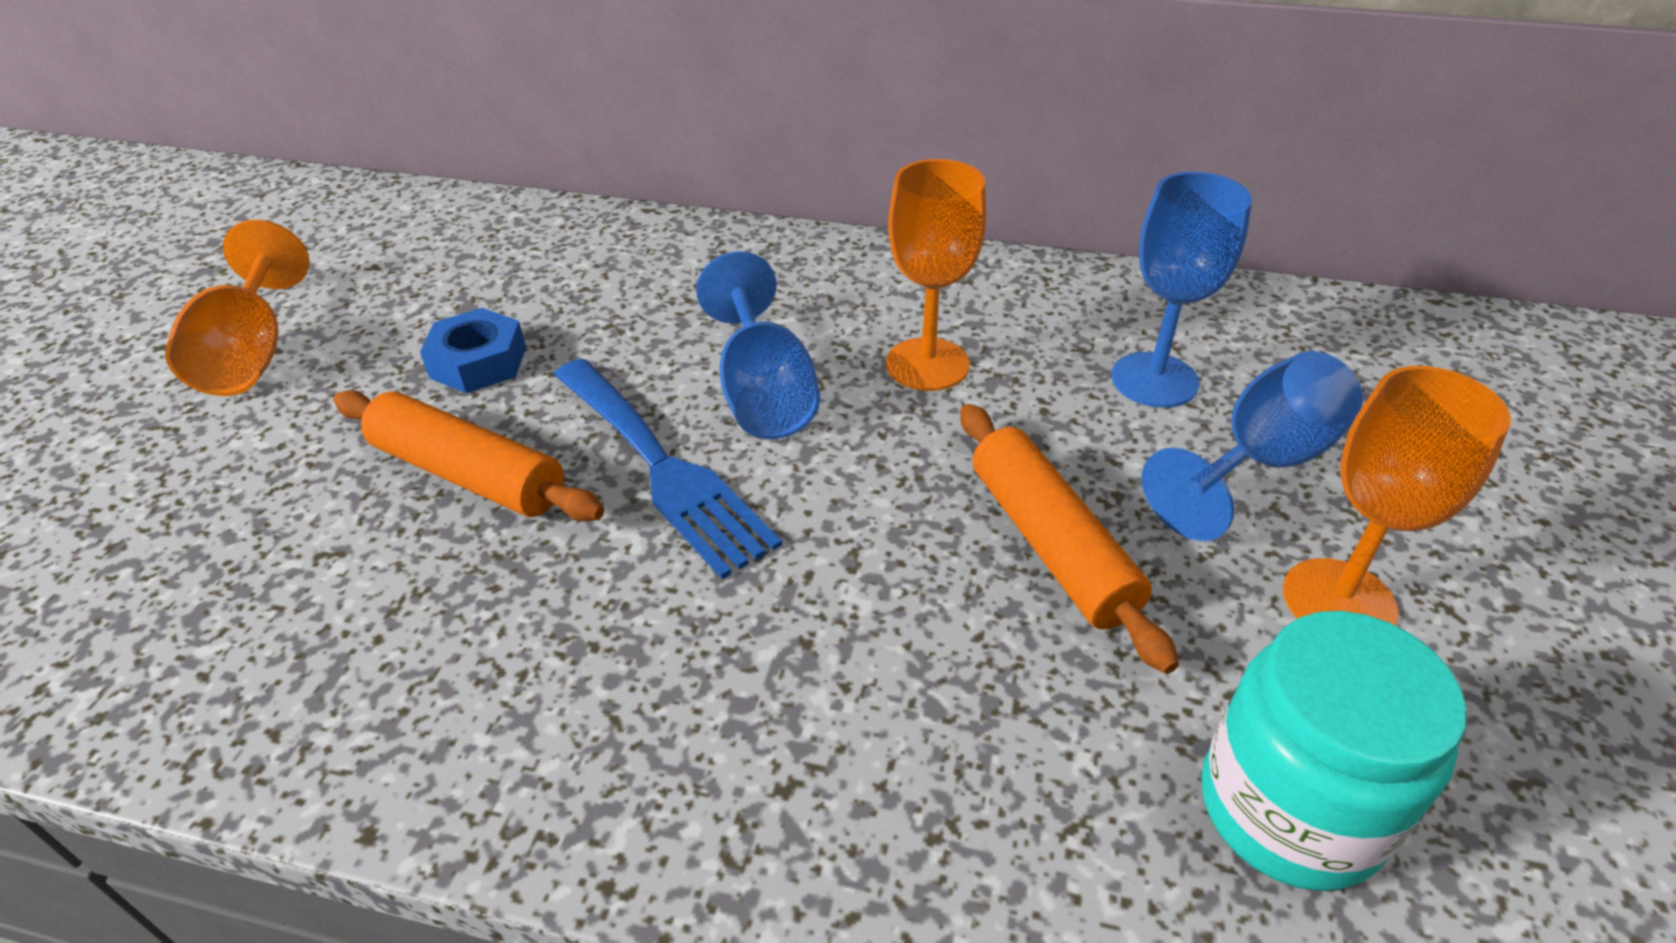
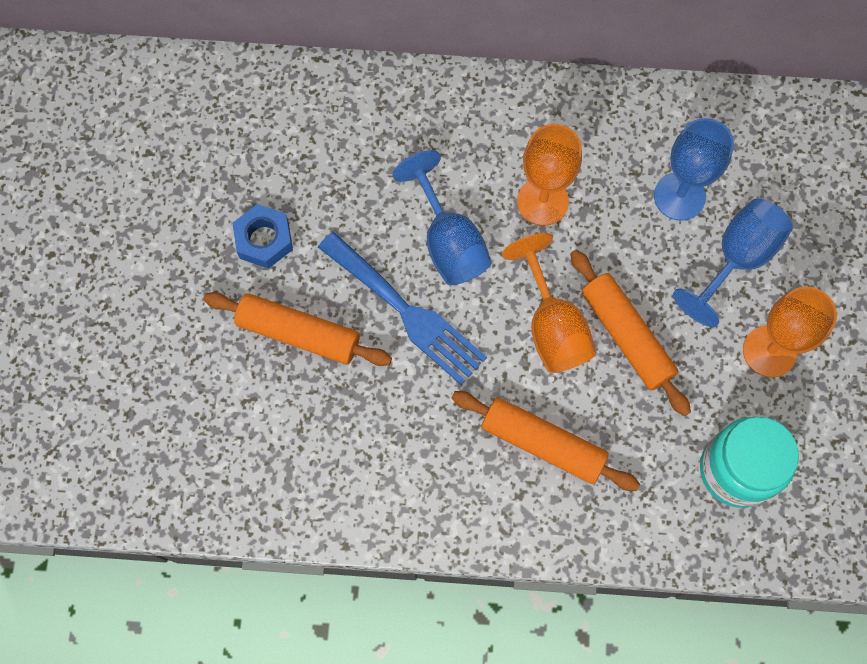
camera: 10 degrees left, 30 degrees up
(252, 354) = (115, 253): orange goblet -> orange goblet (552, 326)
(857, 697) = (543, 444): none -> orange rolling pin

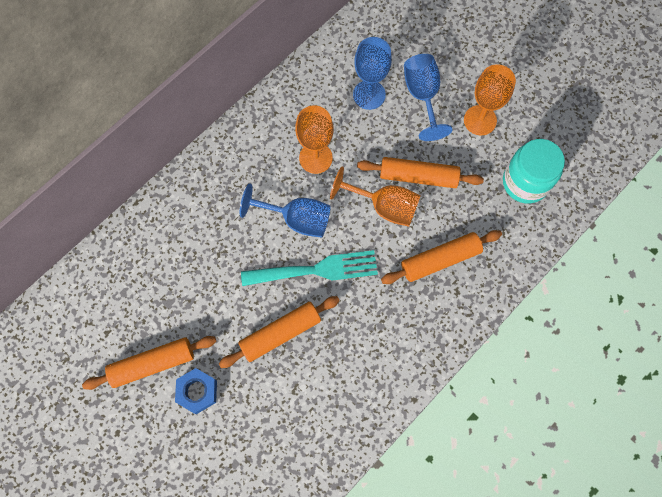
camera: 50 degrees left, 0 degrees up
(153, 227) = (152, 363): none -> orange rolling pin
(264, 240) = (213, 310): blue nut -> blue nut (197, 391)
(407, 312) = (316, 270): blue fork -> turquoise fork

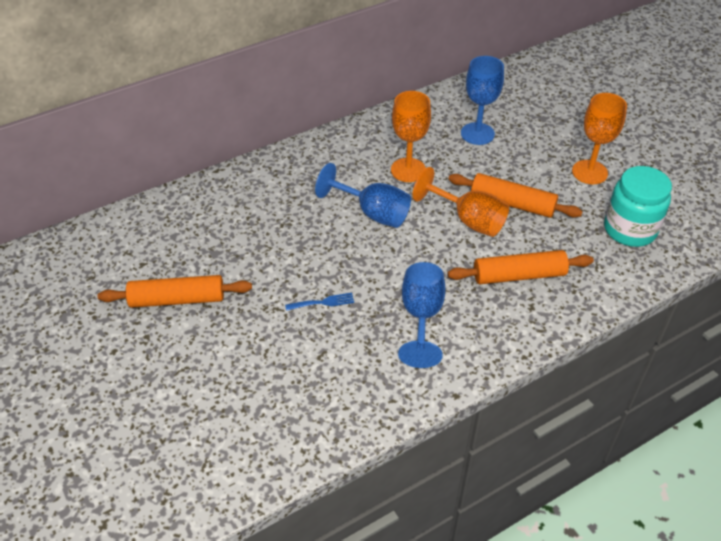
camera: 15 degrees right, 25 degrees down
(197, 391) = (214, 333): blue nut -> none
(280, 333) = (323, 302): orange rolling pin -> blue fork
(316, 270) = (380, 257): turquoise fork -> none
(422, 96) = (532, 144): blue goblet -> blue goblet (421, 316)

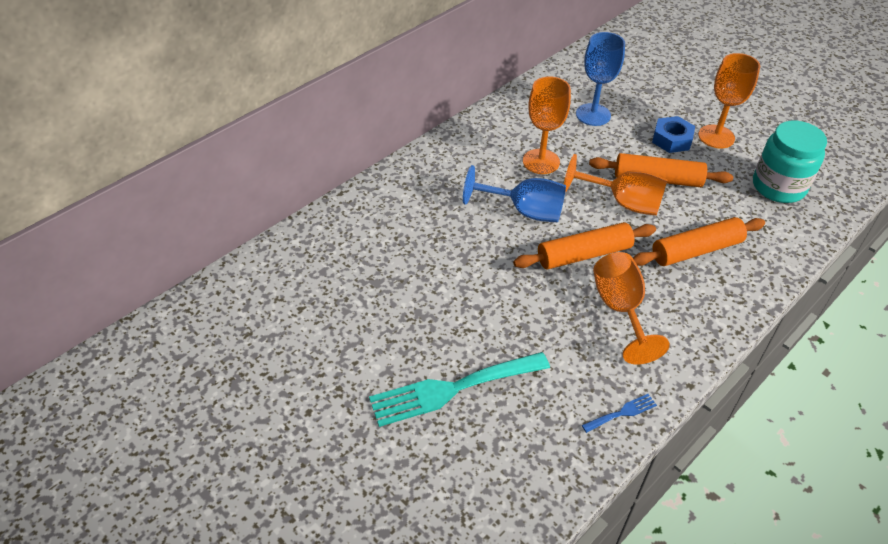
camera: 15 degrees left, 0 degrees up
(177, 299) = (356, 340): orange rolling pin -> orange rolling pin (583, 254)
(241, 356) = (452, 389): none -> turquoise fork
(323, 302) = (514, 314): blue fork -> blue fork (622, 413)
(421, 316) = (620, 309): blue goblet -> orange goblet
(544, 168) = (672, 139): none -> blue nut

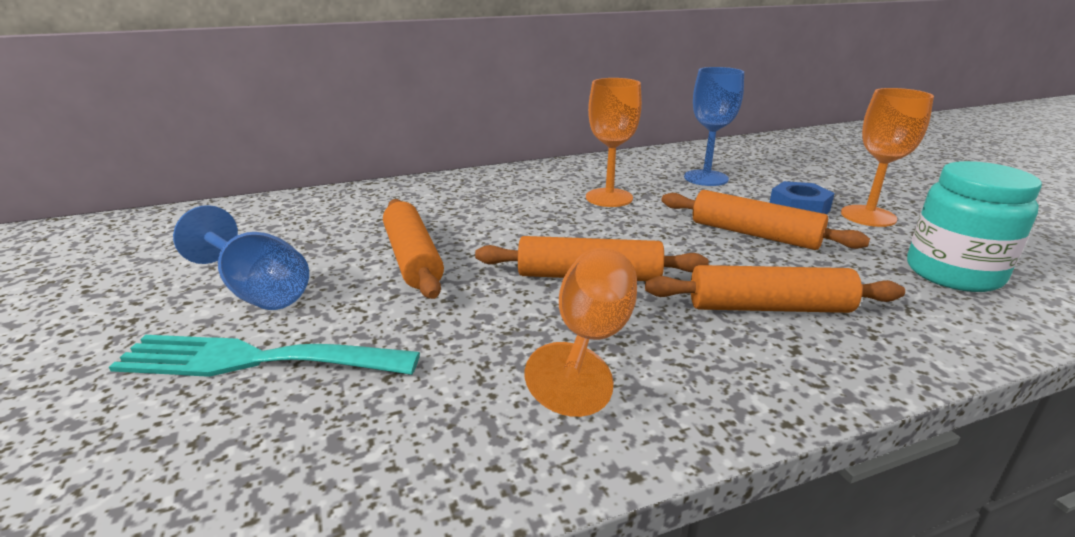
camera: 25 degrees right, 20 degrees down
(461, 273) = (413, 258): none -> orange rolling pin
(525, 211) = (549, 227): blue goblet -> blue goblet (257, 290)
(622, 413) = (467, 475): blue fork -> none
(623, 203) = (687, 244): orange goblet -> none

